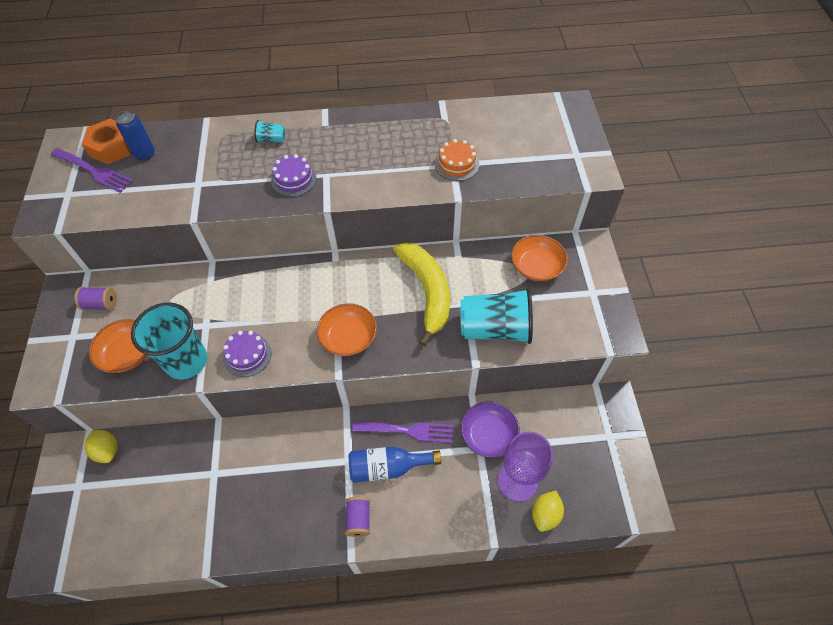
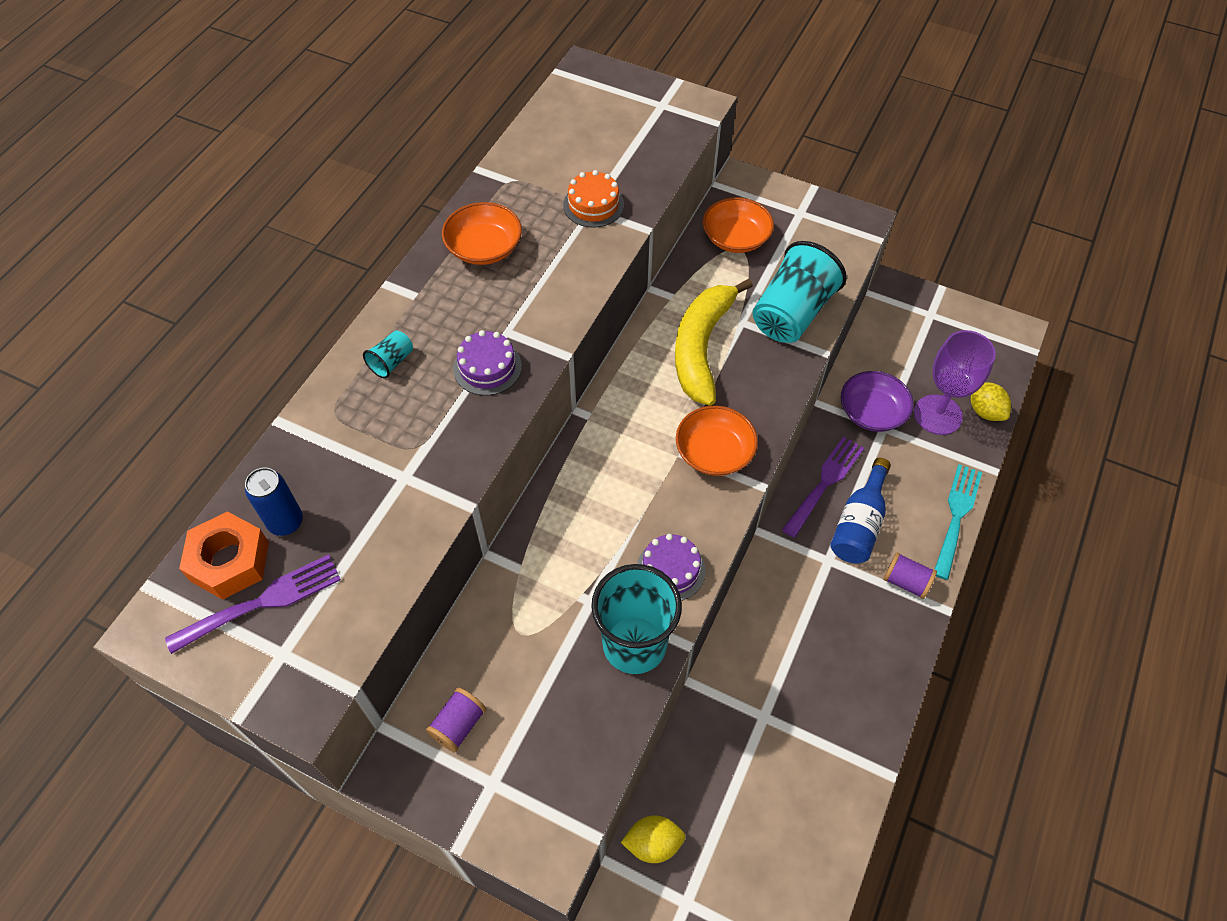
camera: 60 degrees left, 0 degrees up
(127, 353) = (573, 715): orange bowl -> orange bowl (484, 247)
(427, 291) = (701, 348): yellow banana -> yellow banana turned 90 degrees counterclockwise
(435, 532) = (956, 516): none -> turquoise fork

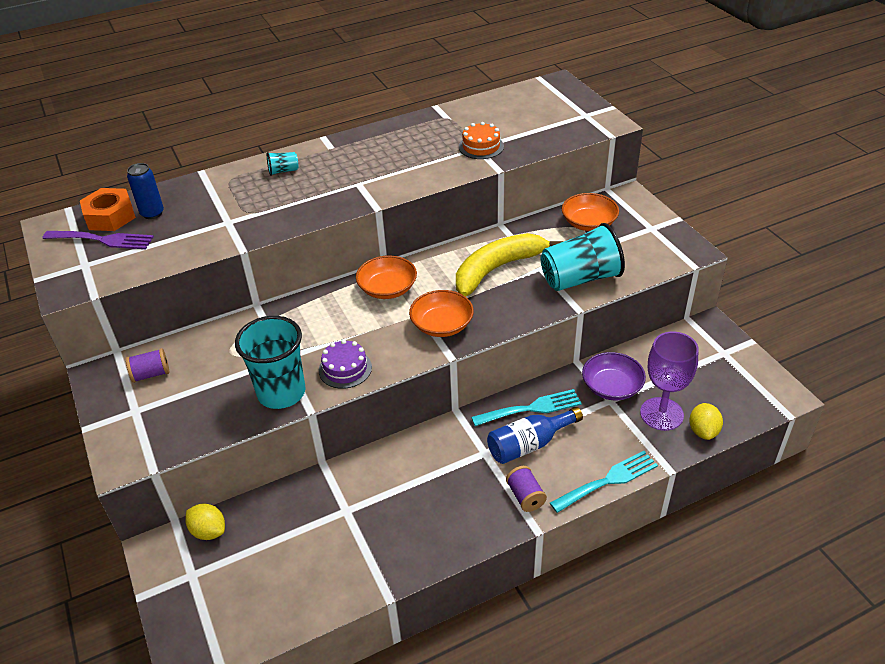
camera: 40 degrees right, 15 degrees down
(484, 247) = (394, 142): orange bowl -> orange bowl (387, 288)
(487, 367) = (328, 195): purple cake -> none
(825, 482) = (531, 408): purple fork -> turquoise fork

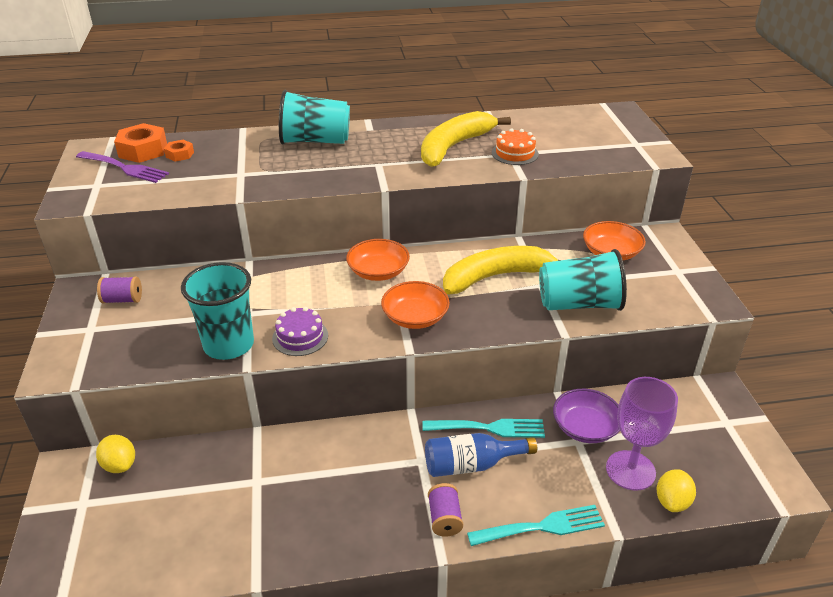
camera: 15 degrees right, 5 degrees down
(152, 213) = (180, 154): blue can -> orange nut
(283, 171) = (315, 141): turquoise cup -> turquoise cup, size x2.31
(421, 150) = (454, 147): none -> yellow banana

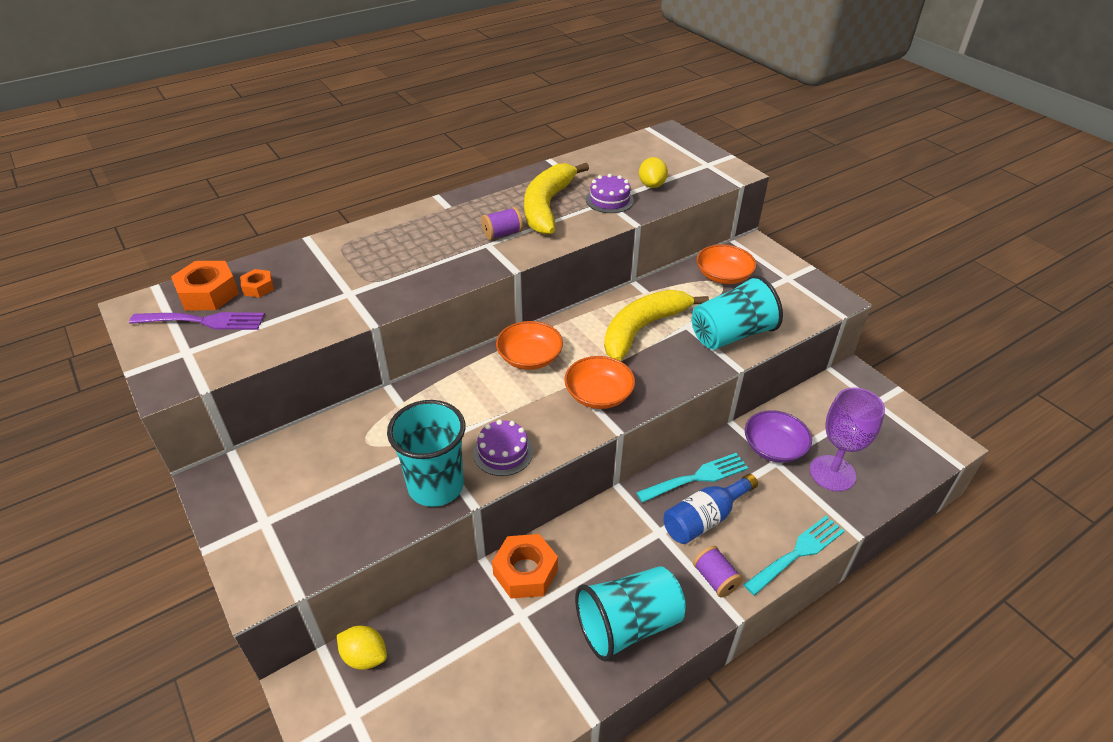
camera: 25 degrees left, 5 degrees up
(123, 300) = (277, 475): purple spool -> purple spool (502, 234)
(284, 450) = (525, 572): none -> orange nut
(315, 141) = (401, 234): turquoise cup -> turquoise cup (628, 625)
(515, 153) = (609, 200): orange cake -> purple cake
(672, 501) = (879, 489): yellow lemon -> yellow lemon (652, 185)

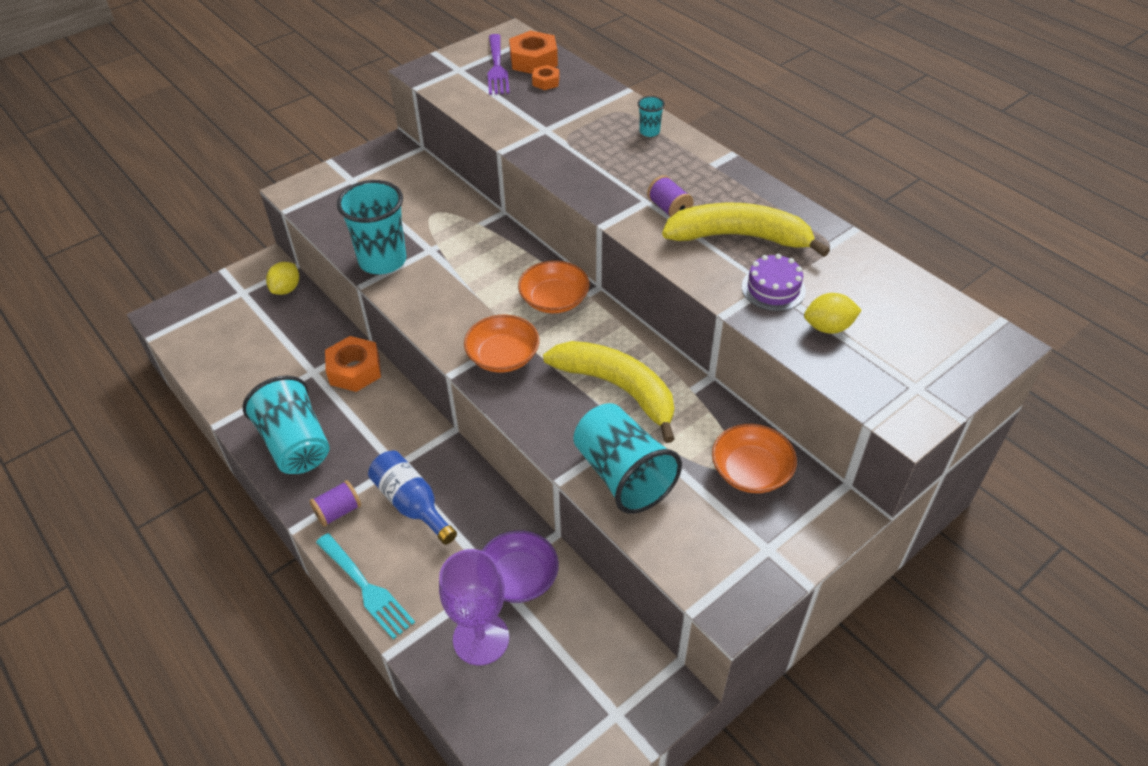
camera: 85 degrees right, 5 degrees up
(384, 232) = (649, 131): none -> turquoise cup
(503, 452) = (421, 296): purple cake -> none
(697, 477) = (467, 498): turquoise fork -> none

